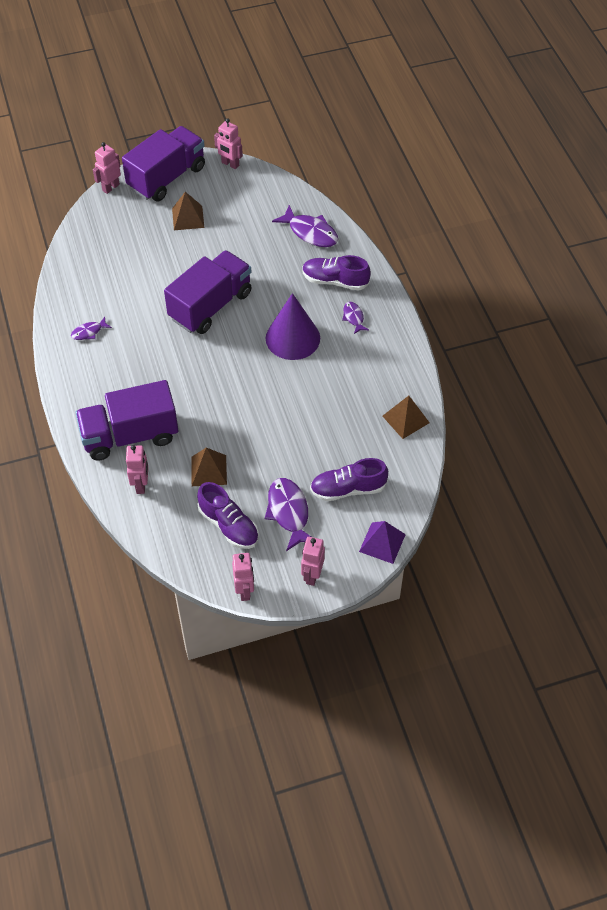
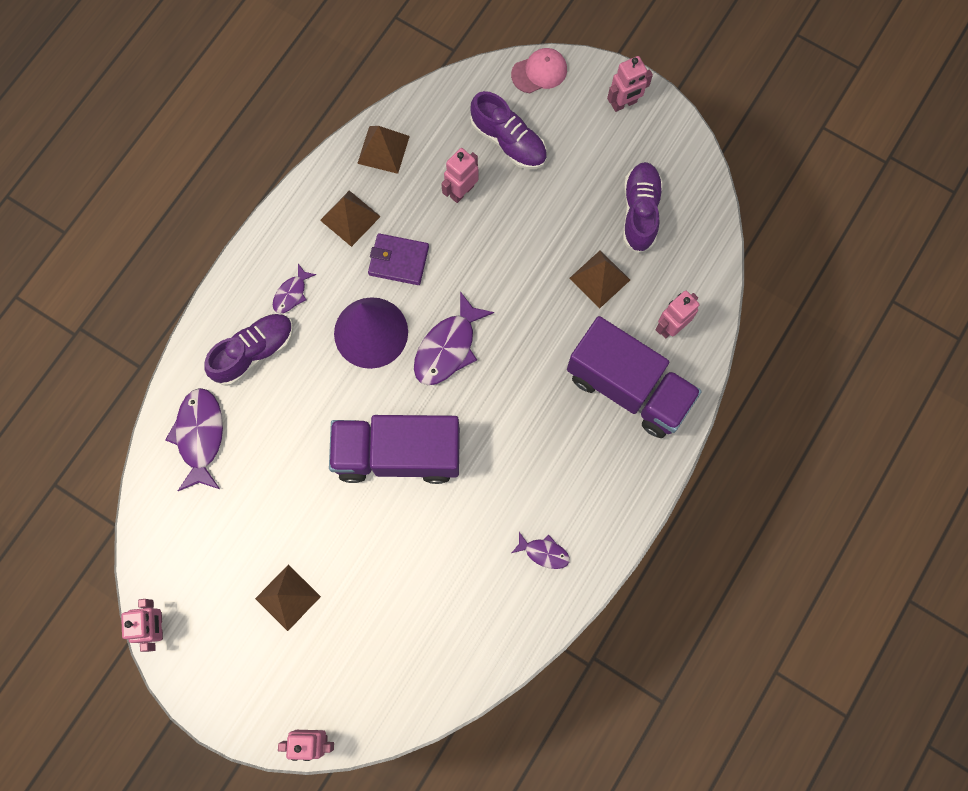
camera: 130 degrees left, 20 degrees up
(166, 177) = (241, 685): purple truck -> none
(244, 591) = (689, 145): pink robot -> pink robot (461, 191)
(289, 512) = (579, 172): purple fish -> purple fish (448, 347)
(323, 379) = (398, 261): none -> purple wallet
(335, 281) = (254, 352): purple shoe -> purple shoe turned 105 degrees counterclockwise
(375, 373) = (350, 218): none -> brown pyramid
(382, 543) = (539, 72): purple pyramid -> pink cap

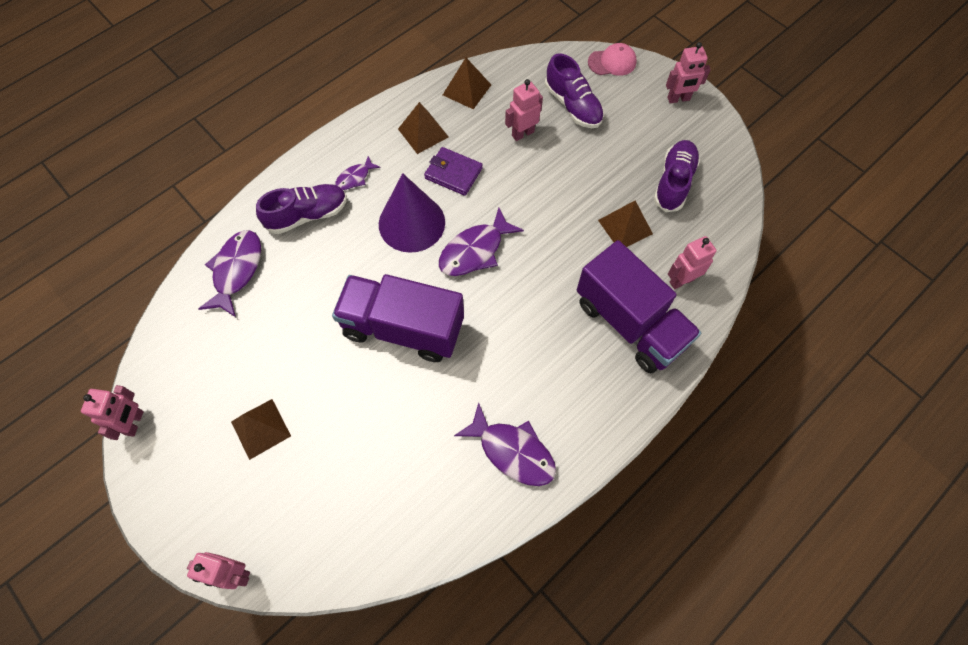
camera: 15 degrees right, 10 degrees down
(544, 552) = (512, 451): purple fish -> purple fish, size x1.84

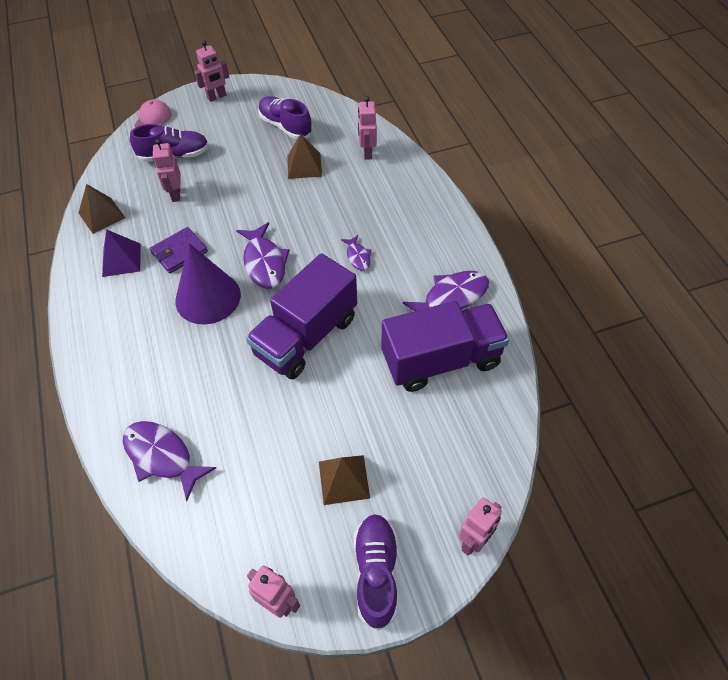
camera: 65 degrees left, 10 degrees down
(307, 215) = (142, 376): purple shoe -> purple shoe (376, 573)
(355, 178) = (129, 325): purple fish -> purple fish (358, 256)
(423, 133) = (121, 260): brown pyramid -> purple pyramid
(630, 323) = (384, 192): purple truck -> purple truck (441, 360)
(678, 99) = (217, 97): pink robot -> pink robot turned 45 degrees clockwise

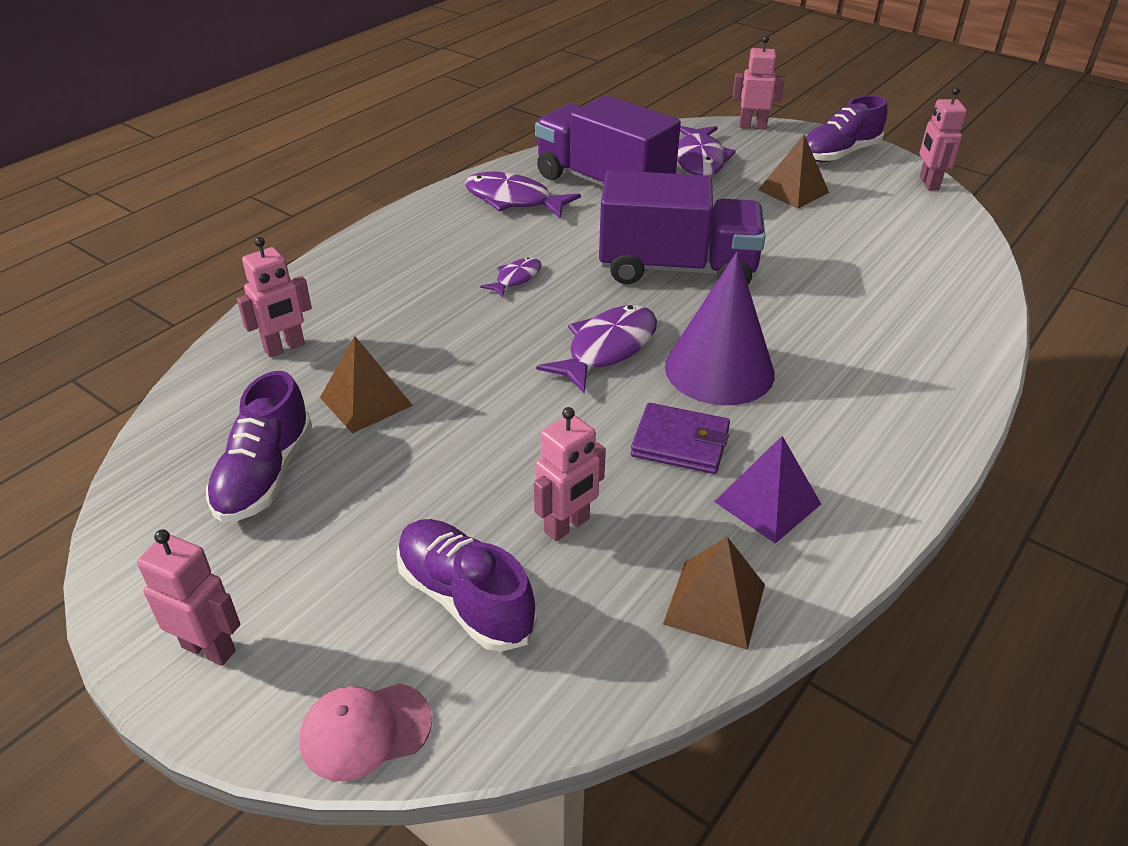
camera: 125 degrees left, 15 degrees down
(162, 456) = (935, 296): purple fish -> purple fish (699, 159)

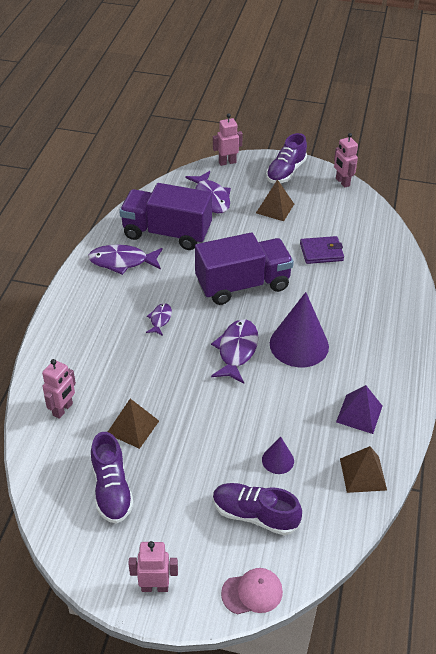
camera: 25 degrees left, 5 degrees up
(365, 730) = (252, 592): pink cap -> pink cap turned 150 degrees counterclockwise
(567, 526) = (278, 460): pink robot -> purple cone
(680, 443) = (303, 395): purple wallet -> purple wallet (321, 252)

